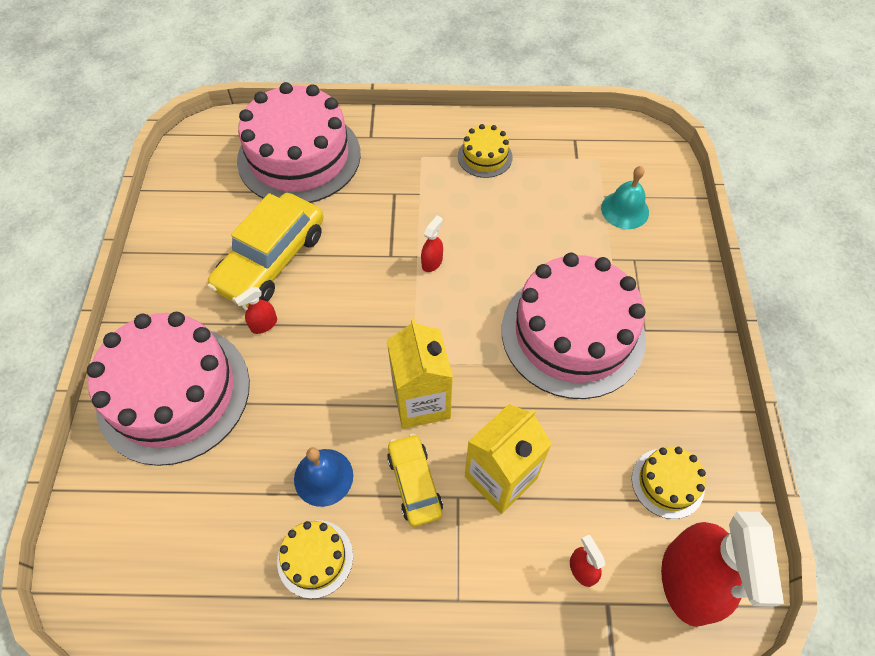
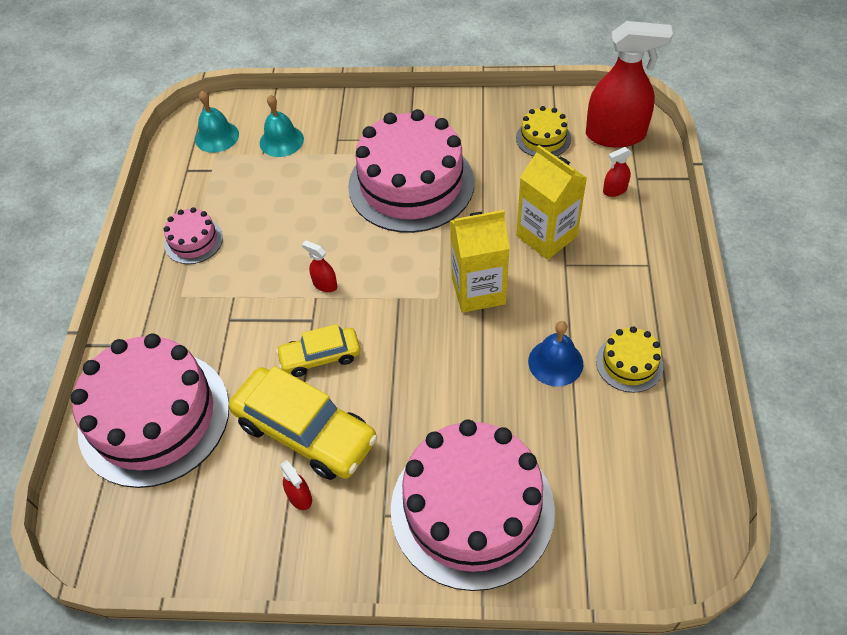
camera: 85 degrees left, 5 degrees down
(264, 324) = (390, 430): red spray bottle -> red spray bottle (300, 497)
(414, 483) = (556, 294): yellow car -> yellow car (320, 357)
(485, 156) = (193, 241): yellow cake -> pink cake
(623, 156) = (217, 136): none -> turquoise bell

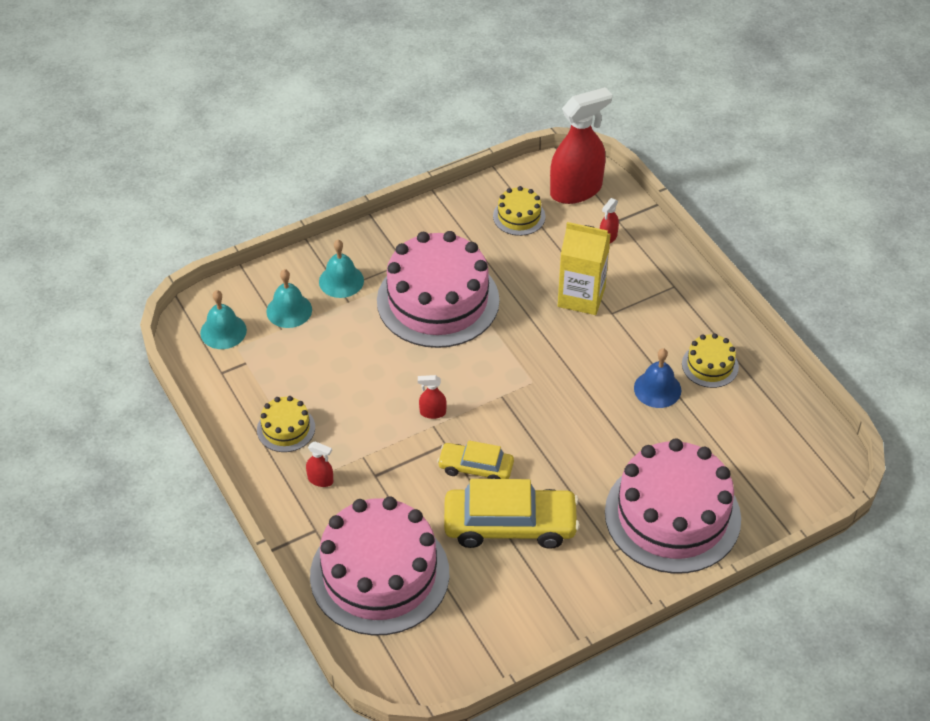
camera: 35 degrees left, 5 degrees down
(193, 241) = (286, 428): pink cake -> yellow cake
(300, 497) = (543, 570): red spray bottle -> red spray bottle (320, 480)
(320, 357) = (475, 468): yellow car -> yellow car turned 60 degrees clockwise
(343, 133) = (341, 281): none -> turquoise bell
(478, 291) = (560, 362): yellow carton -> none

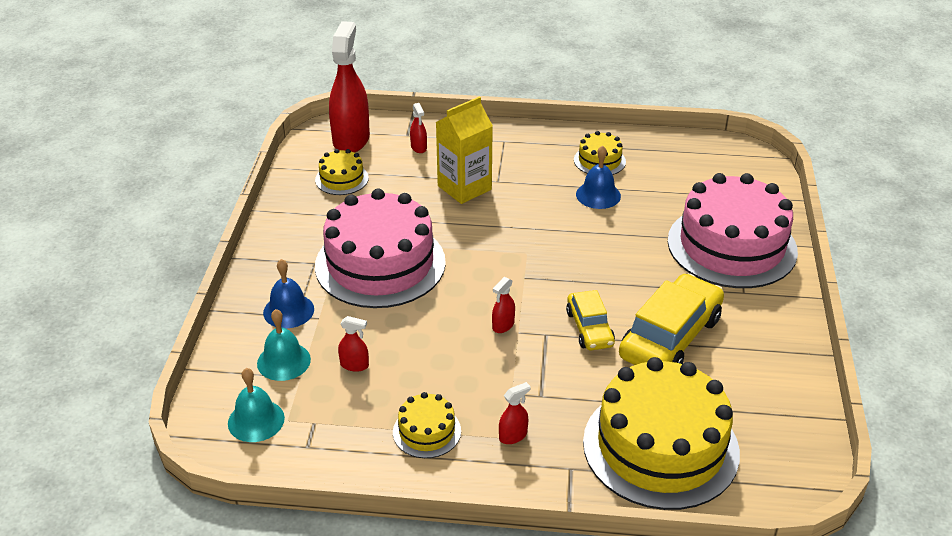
camera: 55 degrees left, 10 degrees down
(317, 351) = (354, 365): none -> red spray bottle
(341, 281) = (288, 311): turquoise bell -> blue bell
(379, 574) = (660, 447): pink cake -> yellow cake
(475, 468) = (589, 328): yellow car -> yellow car turned 60 degrees counterclockwise

